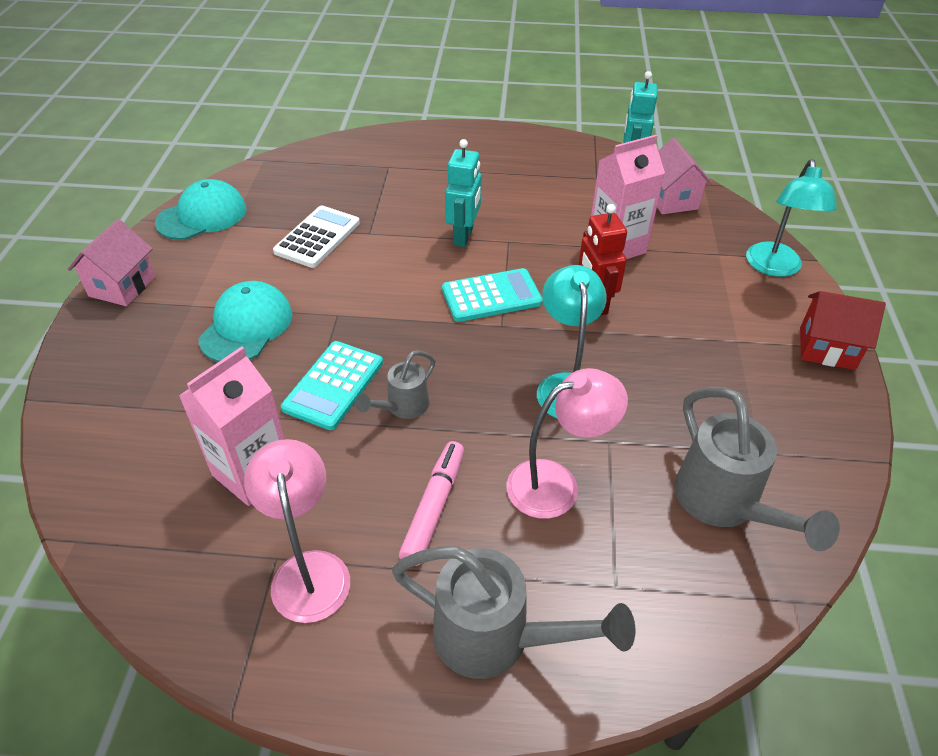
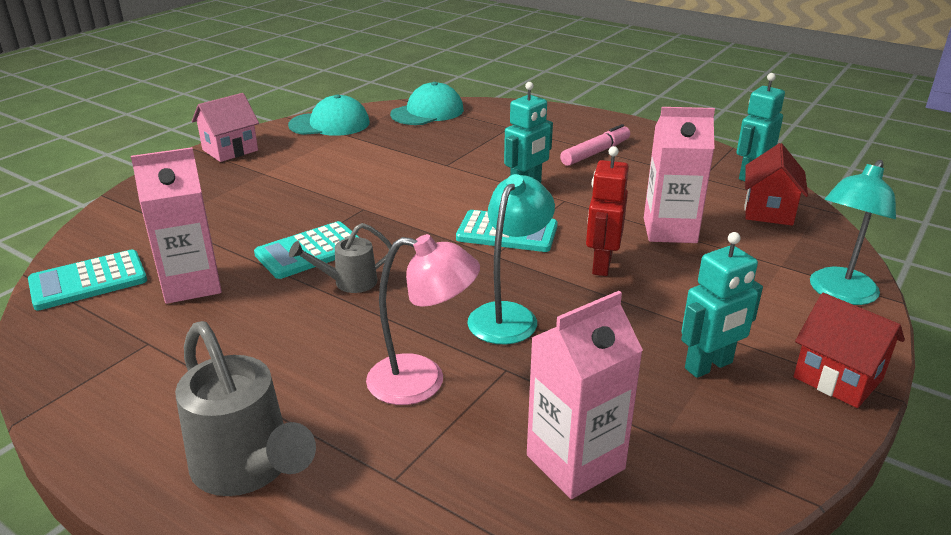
camera: 30 degrees right, 15 degrees down
(134, 515) = (88, 281): none -> turquoise calculator
(246, 326) = (287, 196): turquoise cap -> turquoise cap (427, 112)
(309, 570) = (161, 360): pink lamp -> none
(317, 237) = (401, 157): white calculator -> none
(434, 507) = (299, 357): pink marker -> pink marker (595, 153)
(671, 200) = (768, 211): pink house -> red house
(724, 504) = (575, 462): grey watering can -> pink carton
(743, 373) = (709, 366): none -> turquoise robot

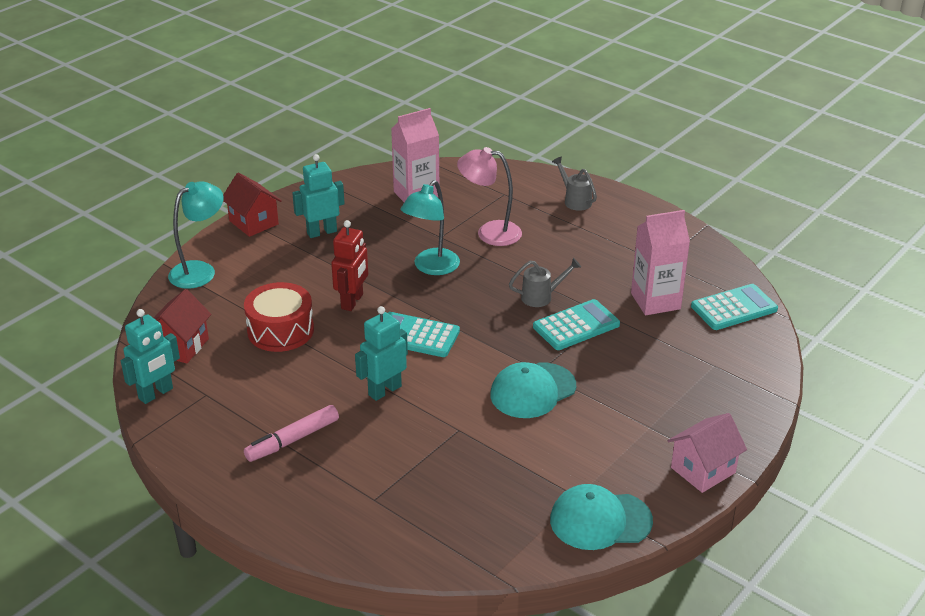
camera: 175 degrees left, 5 degrees up
(248, 468) = (575, 200): grey watering can -> grey watering can, size x0.56
(427, 112) = (474, 543): turquoise cap -> turquoise cap (533, 391)
(669, 230) = (280, 330): pink carton -> red drum

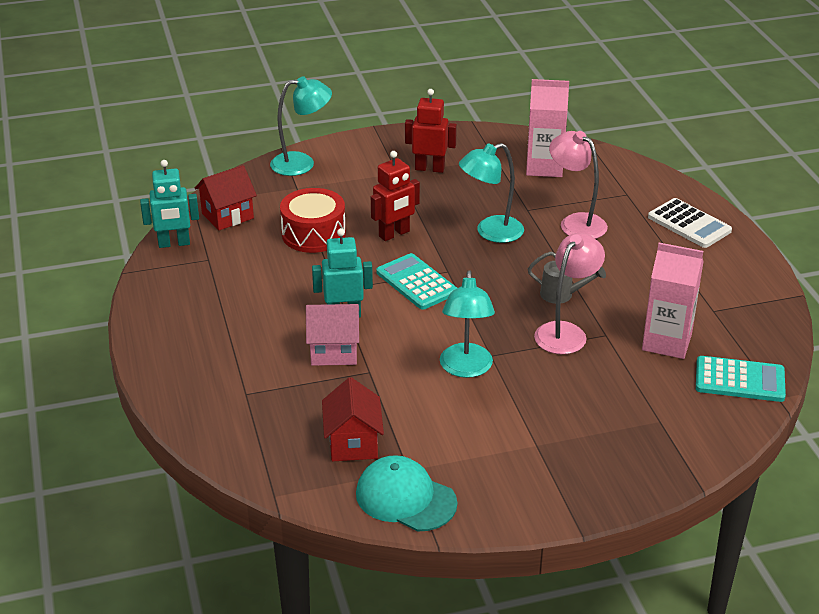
camera: 35 degrees right, 0 degrees up
(254, 222) = (383, 141): red house -> red house (353, 443)
(292, 440) = (234, 321): pink marker -> none
(321, 232) = (429, 168): turquoise robot -> red robot
(533, 391) = (466, 369): turquoise cap -> turquoise lamp
(575, 200) = (689, 224): grey watering can -> white calculator
(576, 326) = (566, 332): turquoise calculator -> pink lamp
(703, 470) = (544, 503): pink house -> pink house (334, 352)

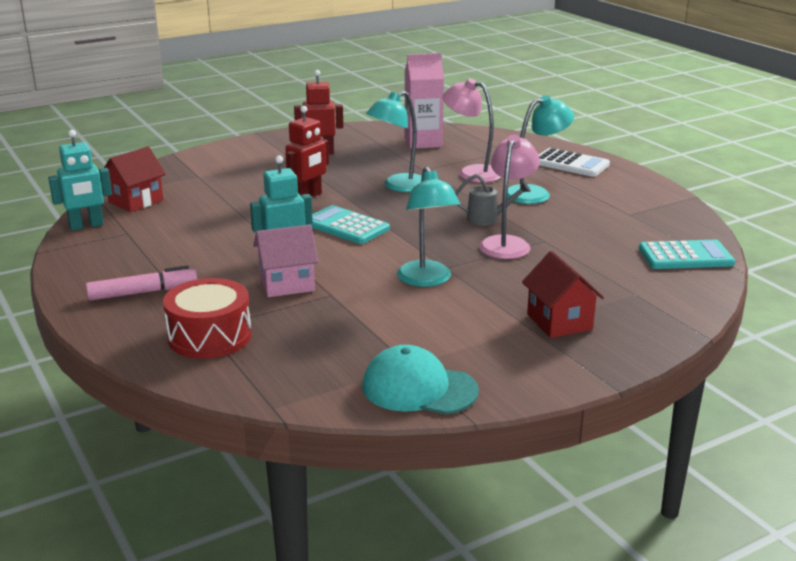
camera: 15 degrees left, 10 degrees down
(203, 340) = (143, 292): none -> pink marker
(302, 163) = (197, 161): turquoise lamp -> turquoise lamp (535, 193)
(313, 234) = (228, 205): red drum -> red drum (209, 336)
(353, 443) = (340, 352): red house -> red house (559, 322)
(666, 342) = (603, 239): pink carton -> none

